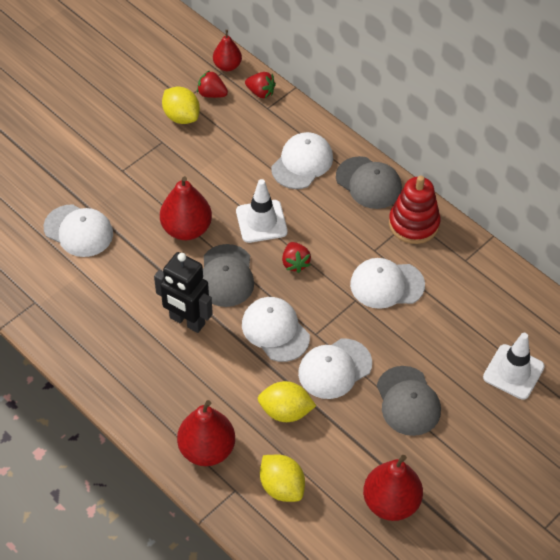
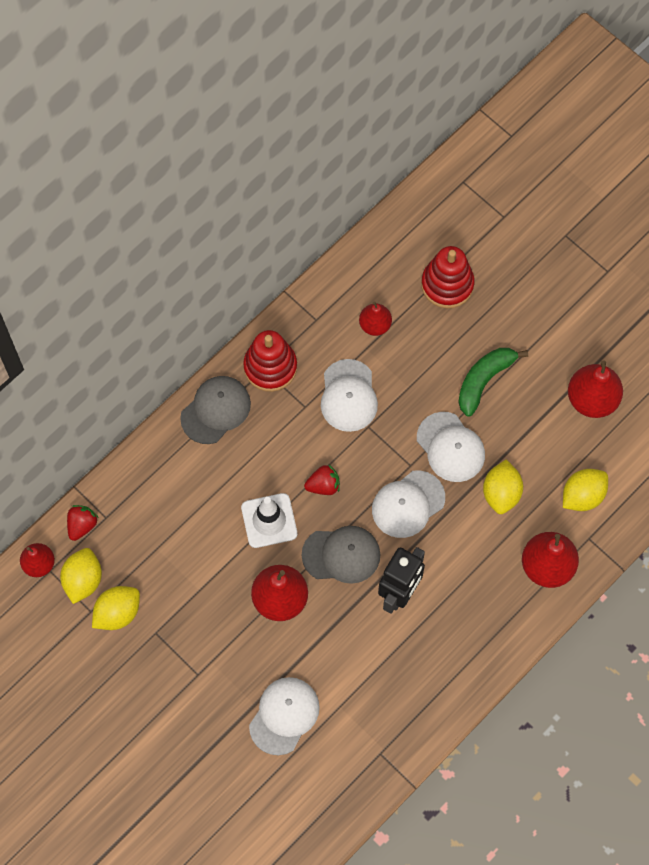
camera: 90 degrees left, 15 degrees up
(212, 94) = (83, 580): red strawberry -> yellow lemon
(302, 163) = (187, 479): white cap -> none
(408, 401) = (484, 380): grey cap -> green banana
(463, 308) = (375, 325): none -> red pear
(513, 372) = (447, 284): white traffic cone -> red stacking toy

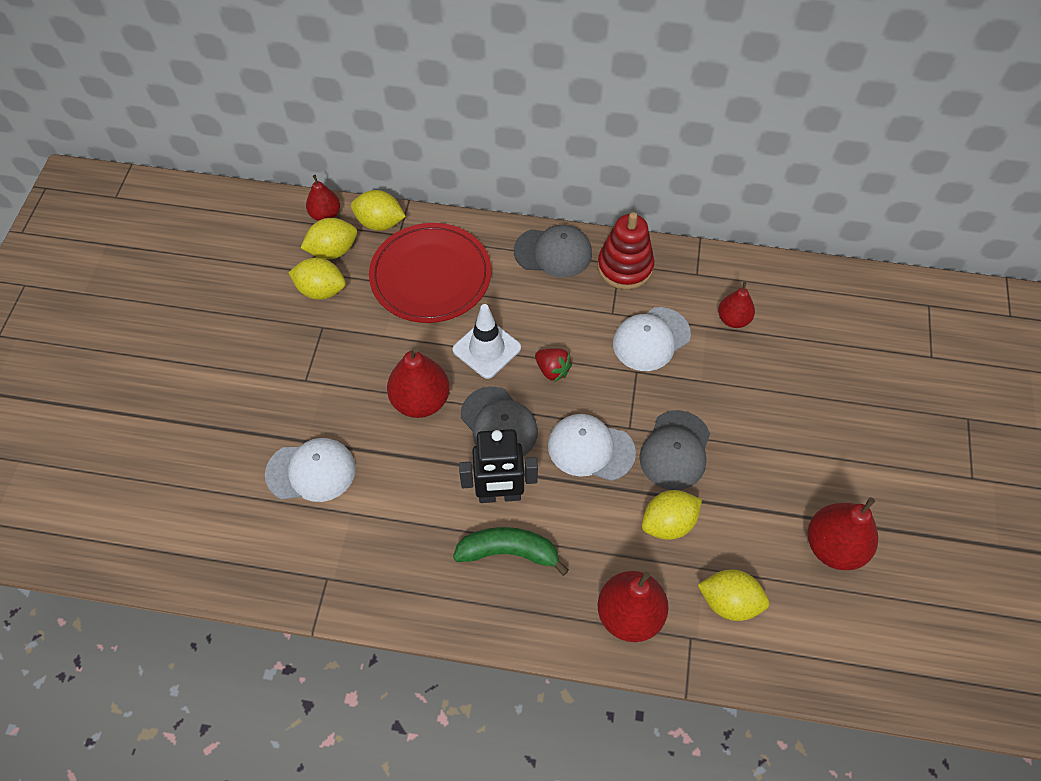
camera: 55 degrees right, 10 degrees down
(82, 525) = (380, 223): red strawberry -> yellow lemon
(168, 518) = (430, 276): none -> red plate
(447, 284) = (824, 351): red stacking toy -> none
(450, 447) = (675, 450): white cap -> grey cap
(484, 380) = (764, 438): green banana -> green banana (509, 552)

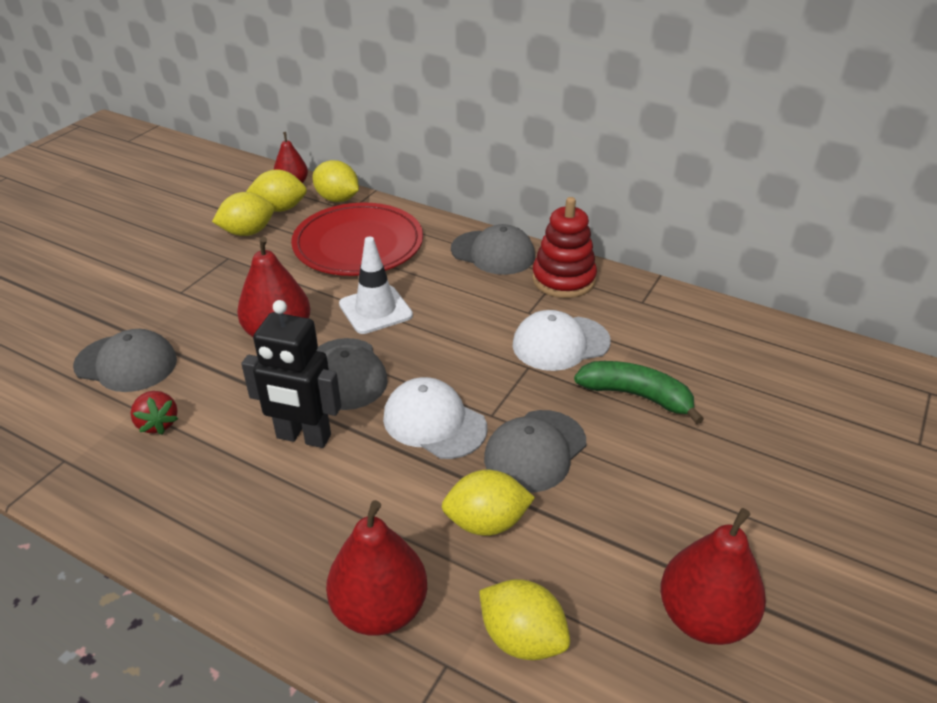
camera: 20 degrees right, 20 degrees down
(311, 471) = (126, 363): white cap -> grey cap
(321, 290) = (248, 232): yellow lemon -> yellow lemon turned 60 degrees counterclockwise
(509, 552) = (276, 495): green banana -> green banana (636, 396)
(552, 370) = (434, 343): red strawberry -> red strawberry (158, 423)
(733, 319) = (667, 348): red pear -> none

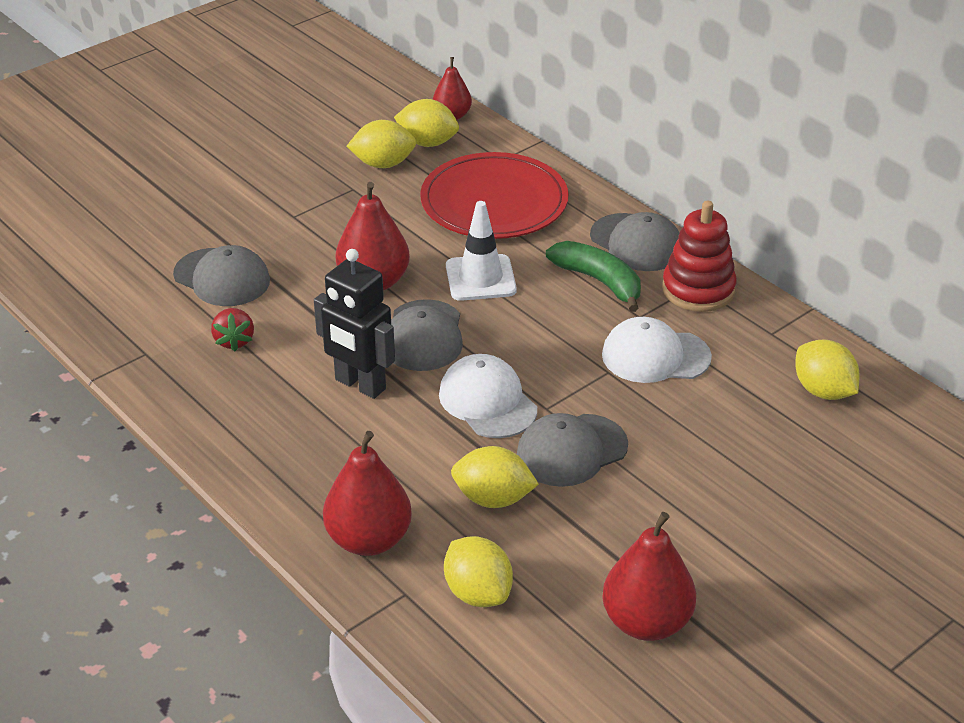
camera: 20 degrees right, 0 degrees up
(337, 199) = (494, 143): yellow lemon -> yellow lemon (823, 391)
(636, 396) = (704, 426): green banana -> green banana (599, 281)

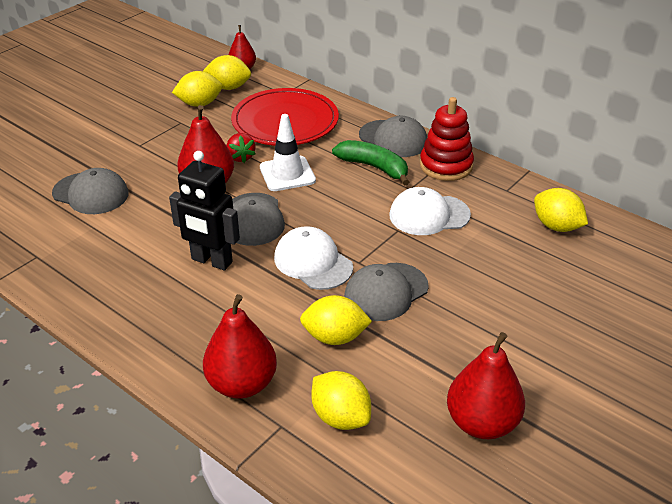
camera: 10 degrees left, 0 degrees up
(234, 341) = (107, 239): red strawberry -> red strawberry (241, 157)

